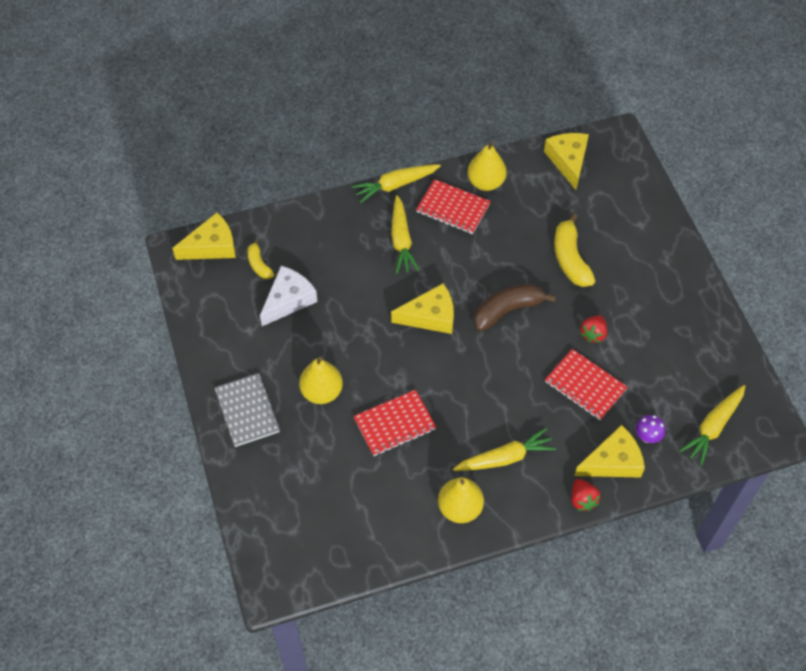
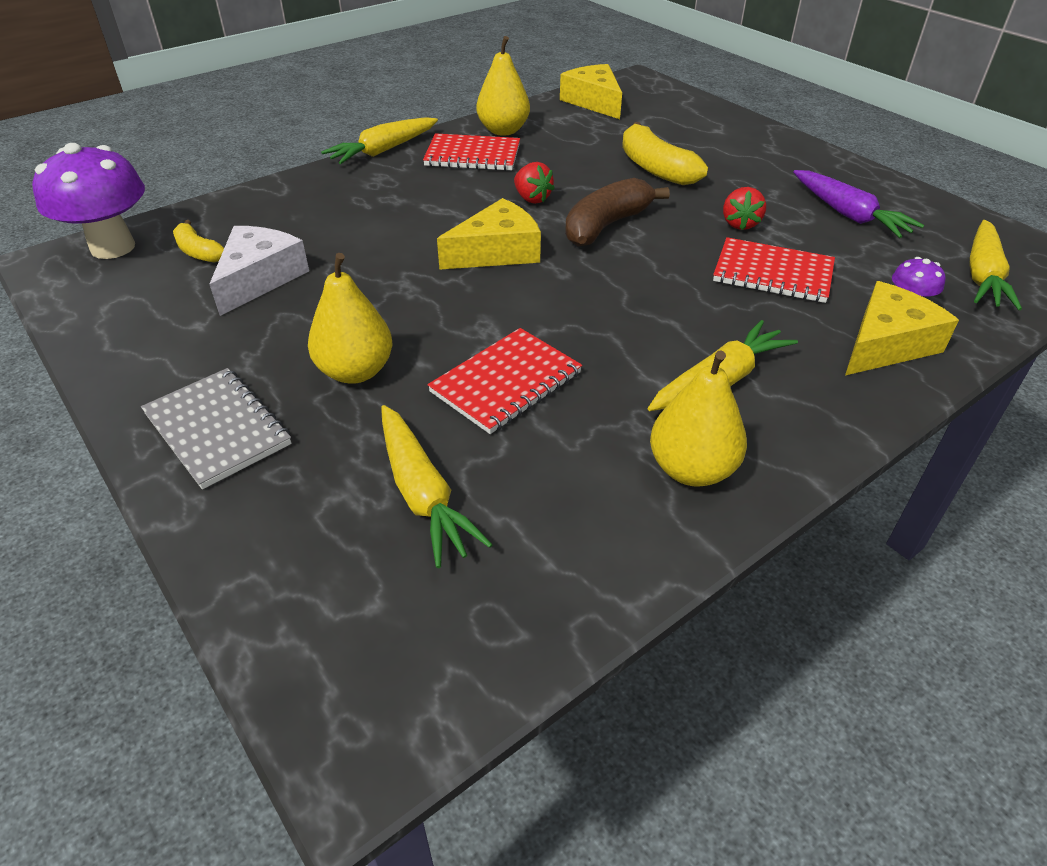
camera: 20 degrees left, 15 degrees down
(212, 246) = (113, 247): yellow cheese -> purple mushroom
(401, 240) = (415, 192): yellow carrot -> yellow carrot (423, 494)
(582, 500) = (884, 402): red strawberry -> red strawberry (532, 198)
(670, 346) = (848, 214): none -> purple carrot

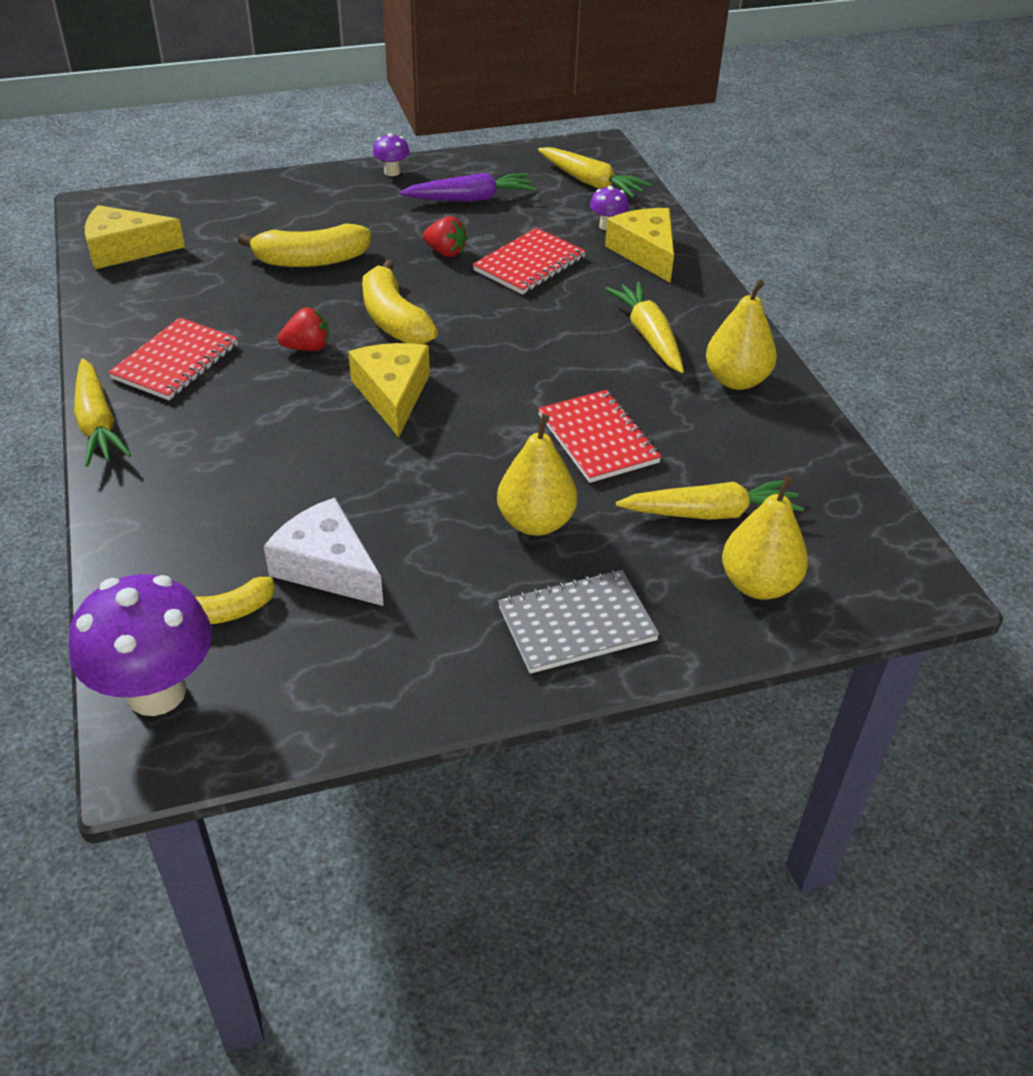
camera: 70 degrees left, 0 degrees up
(503, 131) = (134, 326): yellow pear -> yellow pear (758, 584)
(606, 225) = (394, 320): brown banana -> yellow banana
(839, 167) = (392, 172): none -> purple mushroom

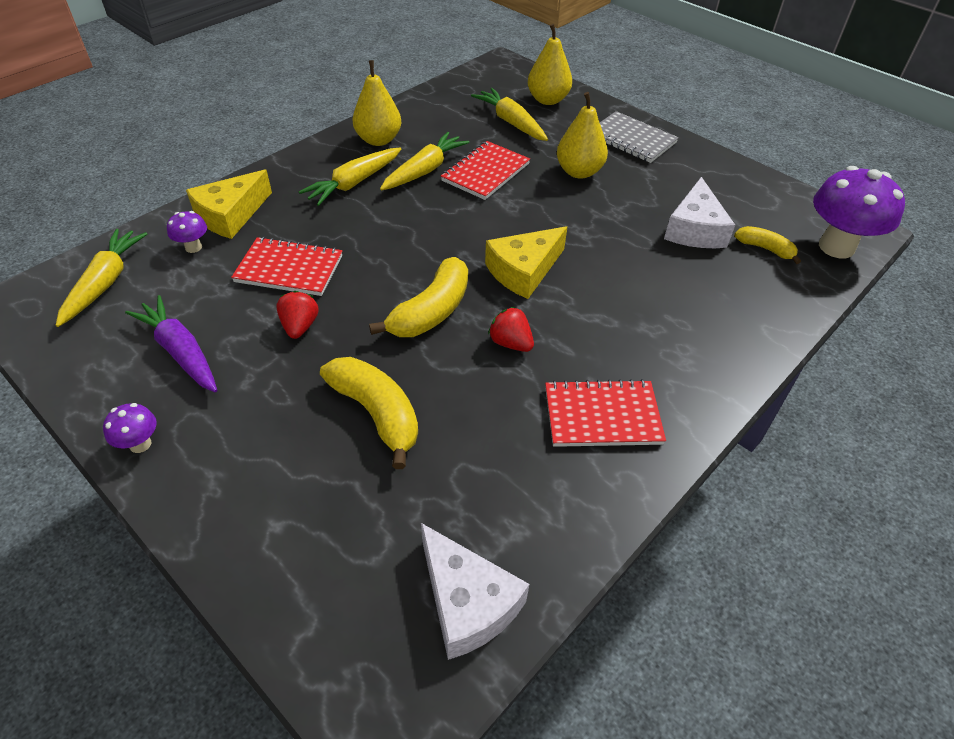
camera: 120 degrees left, 5 degrees up
(97, 424) = (713, 414): yellow carrot -> yellow carrot (425, 170)
(125, 249) = (467, 602): yellow cheese -> white cheese

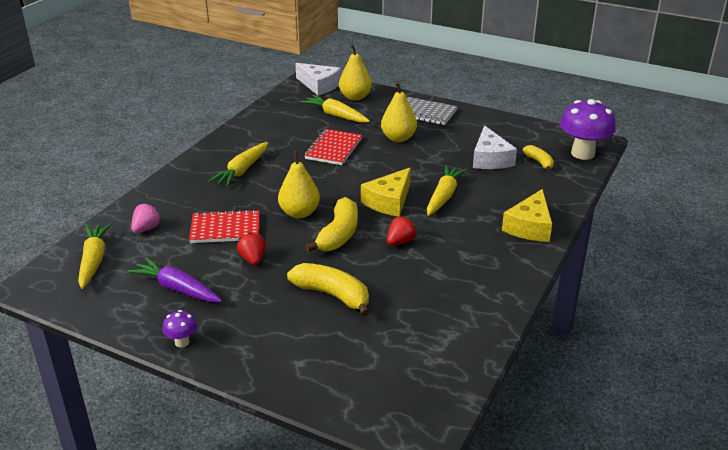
camera: 15 degrees left, 15 degrees down
(193, 247) = (146, 229): purple mushroom -> pink strawberry
(230, 215) = (162, 205): yellow cheese -> yellow cheese (530, 227)
(378, 140) = (245, 141): yellow pear -> yellow pear (299, 213)
(425, 170) = (289, 154): yellow carrot -> yellow carrot (444, 196)
(467, 602) = (438, 372): white cheese -> white cheese (319, 85)
(511, 343) = (400, 242): red strawberry -> red strawberry turned 105 degrees clockwise
(602, 416) = (476, 268): red notebook -> none
(765, 249) = (539, 162): yellow banana -> yellow banana turned 45 degrees clockwise

